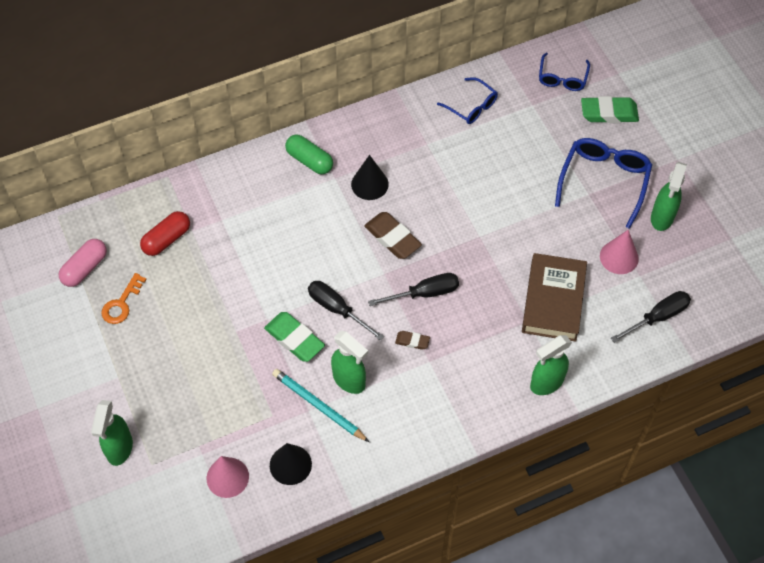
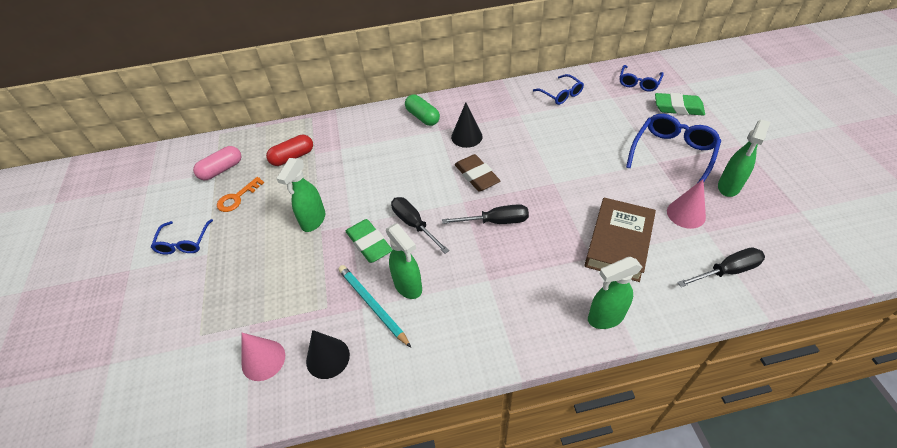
camera: 15 degrees right, 10 degrees down
(84, 368) = (184, 243): none -> blue glasses
(119, 449) = (178, 315): green spray bottle -> green spray bottle (313, 221)
(412, 341) = (476, 260): brown eraser -> none

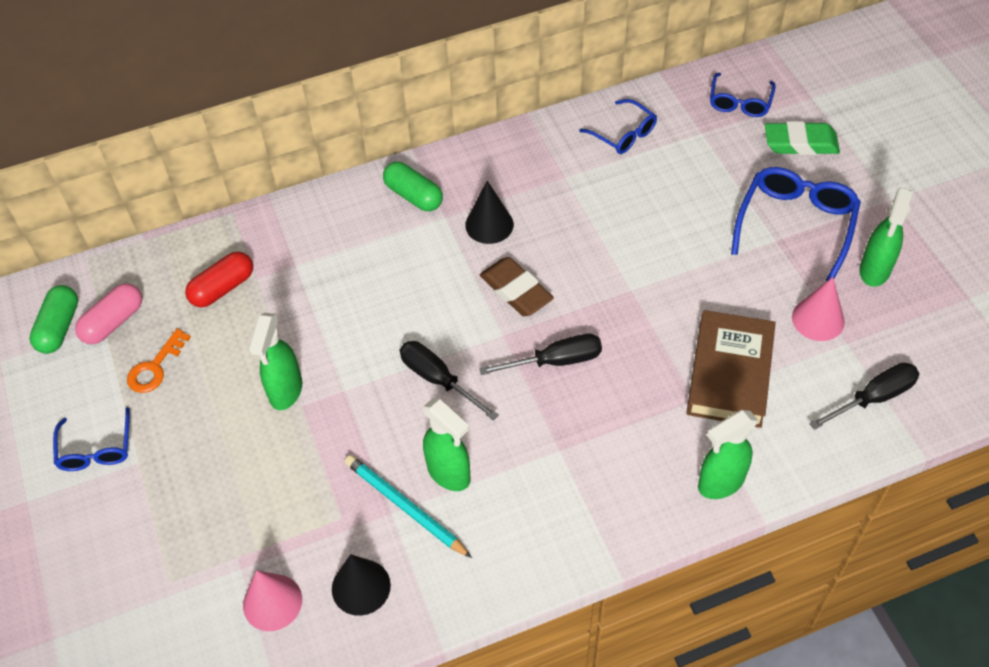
camera: 10 degrees left, 5 degrees up
(189, 170) = (59, 328): none -> green capsule
(369, 244) = (379, 417): green eraser -> none

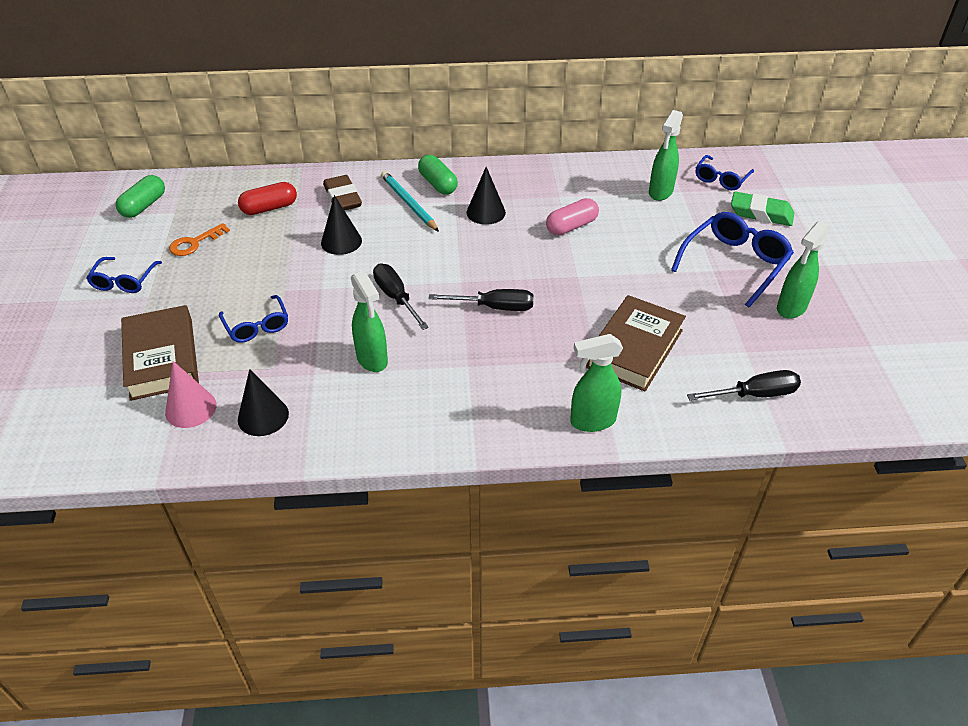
camera: 15 degrees right, 10 degrees down
(113, 322) = (182, 211): pink capsule -> pink capsule (571, 226)
(203, 545) = (162, 358): none -> brown book
(285, 391) = (278, 278): green spray bottle -> green spray bottle (660, 192)
(336, 315) = (341, 242): none -> black cone
(405, 507) = (326, 373): turquoise pencil -> turquoise pencil (408, 203)
(516, 291) = (485, 256): brown eraser -> brown eraser (342, 198)
(623, 134) = (618, 180): blue glasses -> blue glasses (257, 326)
(818, 319) = (727, 329): pink cone -> none

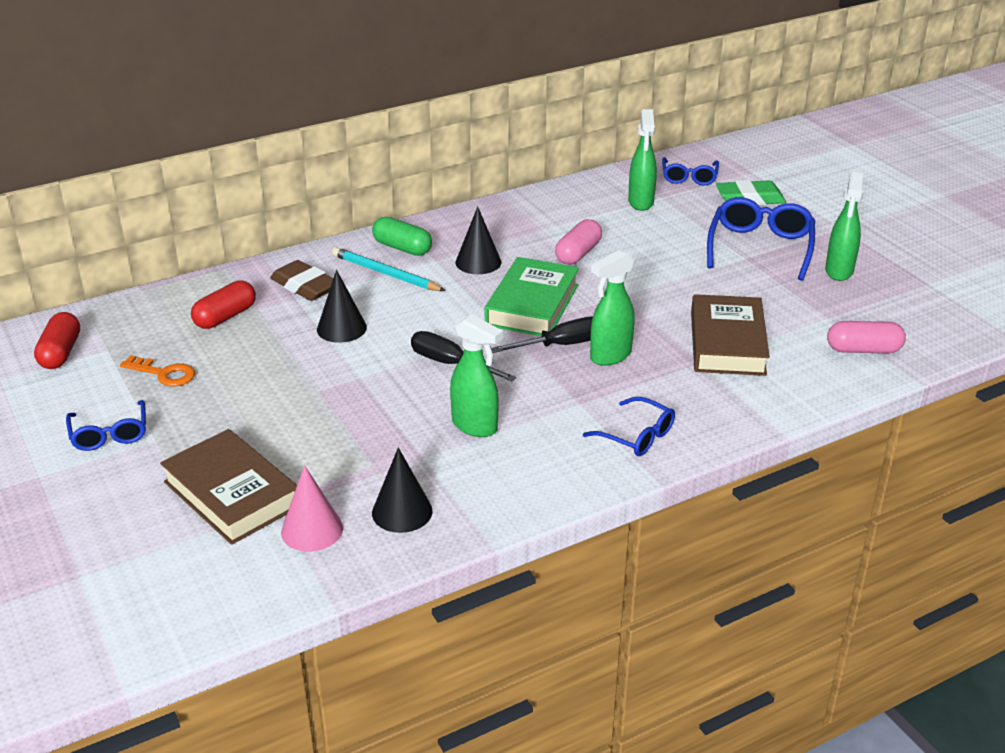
camera: 25 degrees left, 10 degrees down
(144, 206) = (60, 353): green capsule -> red capsule
(194, 243) = (164, 373): orange key -> orange key turned 90 degrees counterclockwise
(257, 326) = (317, 432): blue glasses -> blue glasses (637, 436)
(498, 263) = (532, 305): none -> green book
(592, 421) = (738, 414): green spray bottle -> green spray bottle (610, 356)
(754, 394) = (863, 350): black screwdriver -> pink capsule

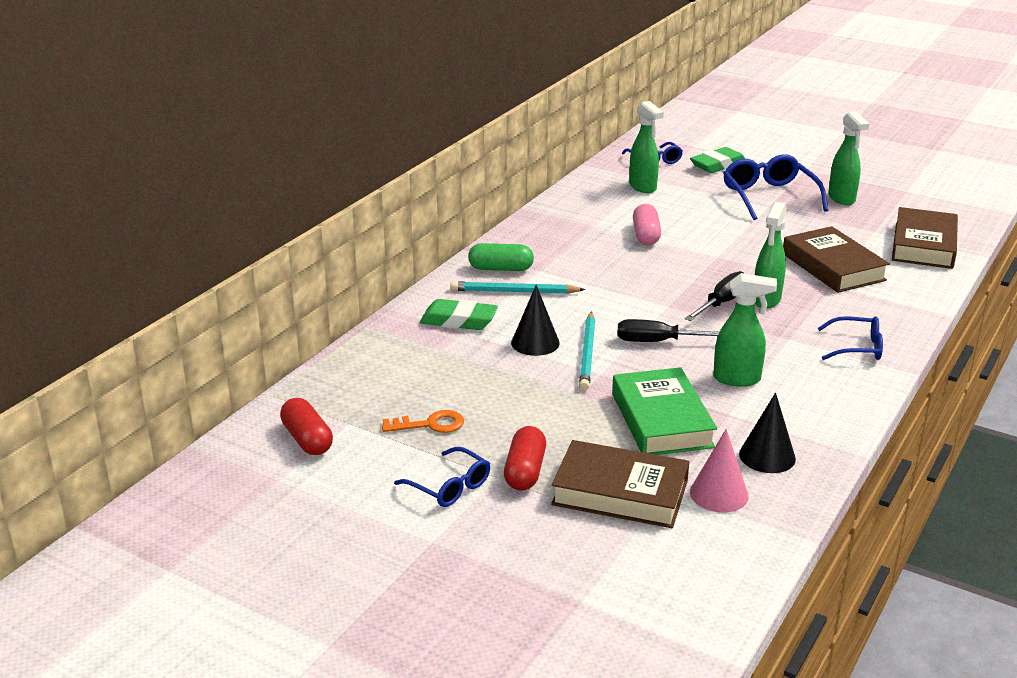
camera: 30 degrees left, 5 degrees down
(225, 317) = (422, 364): red capsule -> red capsule (525, 471)
(305, 286) = (458, 321): brown eraser -> green eraser
(373, 354) = (588, 353): none -> turquoise pencil
(478, 262) = (577, 262): black cone -> none
(532, 305) = (661, 281): green book -> green book (661, 420)
(863, 350) = (923, 245): pink capsule -> brown book

